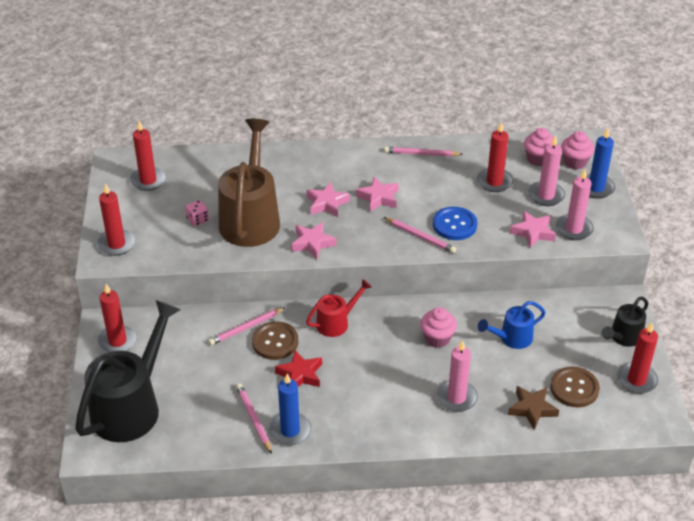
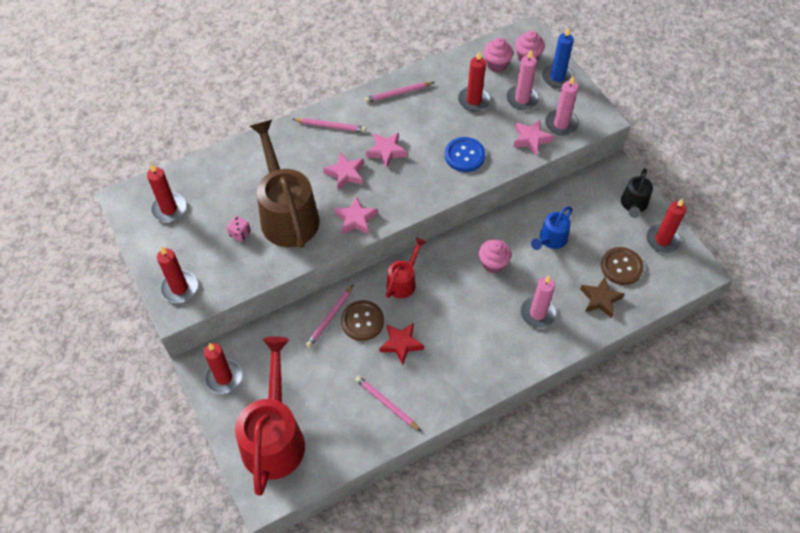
camera: 25 degrees left, 15 degrees up
(132, 405) = (274, 436): black watering can -> red watering can
(290, 430) = (422, 401): blue candle -> none
(420, 237) = (443, 178): pink pencil -> pink pencil (330, 126)

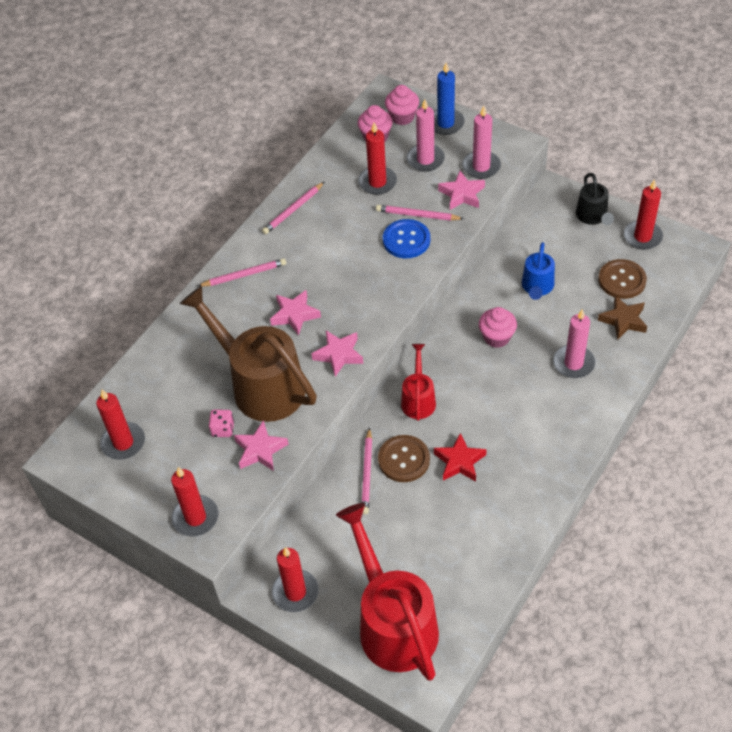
camera: 25 degrees left, 5 degrees down
(386, 151) = (322, 273): pink star -> pink star (260, 450)
(386, 403) = (486, 527): pink pencil -> pink pencil (417, 215)

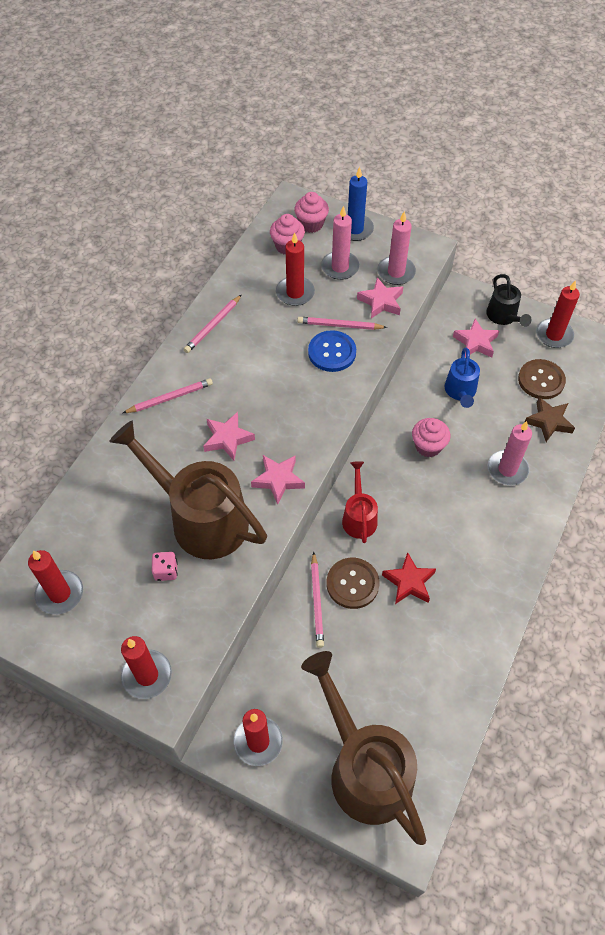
camera: 10 degrees left, 5 degrees up
(260, 450) = (208, 592): pink star -> pink star (475, 342)
(392, 621) = (363, 766): red watering can -> brown watering can

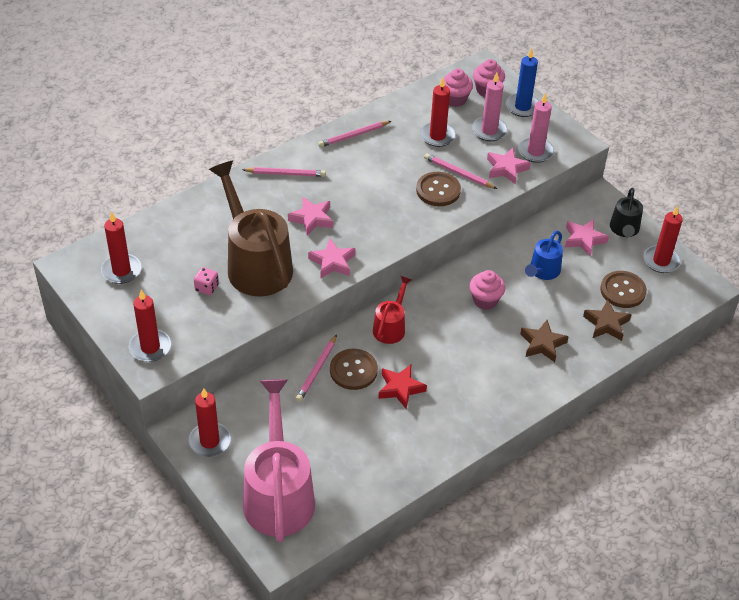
camera: 25 degrees right, 10 degrees down
(332, 352) = (438, 190): blue button -> brown button
(363, 766) = (278, 493): brown watering can -> pink watering can
(507, 469) = (542, 344): pink candle -> brown star

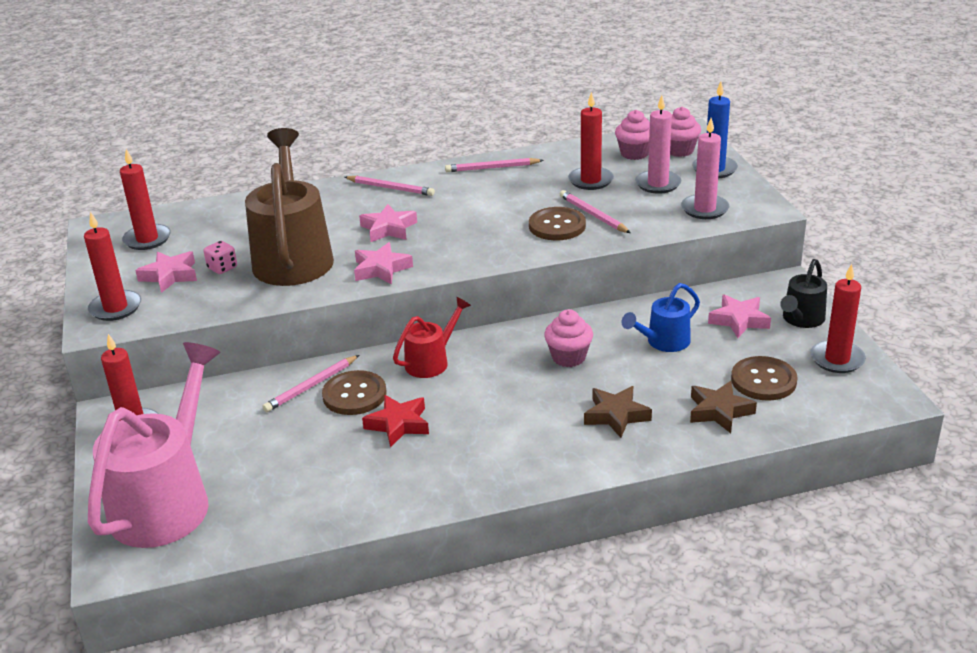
camera: 25 degrees right, 15 degrees down
(506, 169) = (656, 219): pink star -> pink star (170, 275)

